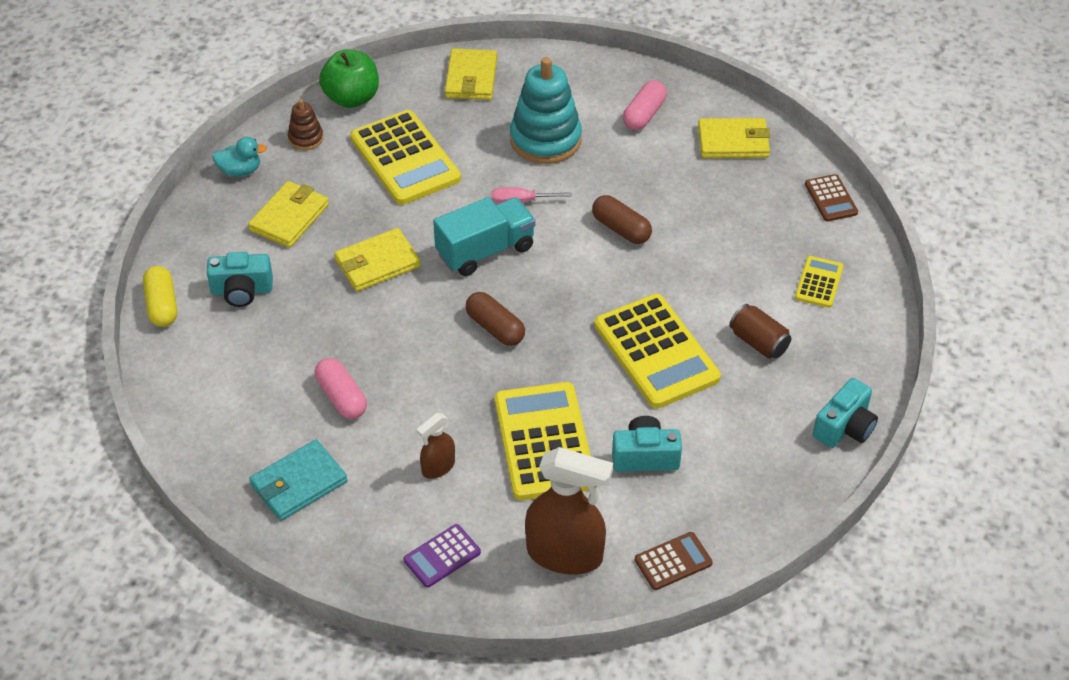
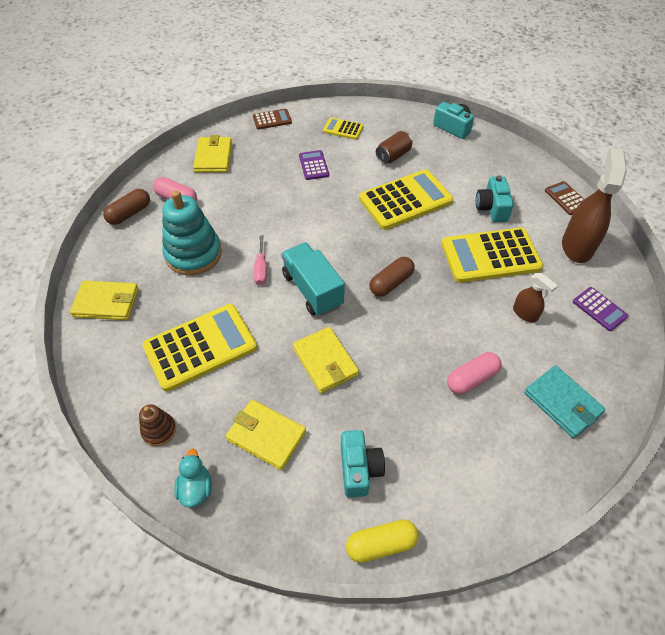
camera: 90 degrees left, 5 degrees up
(352, 98) = (110, 394): green apple -> none
(621, 229) = (293, 214): brown capsule -> brown capsule (130, 213)
(725, 248) = (313, 165): none -> purple calculator

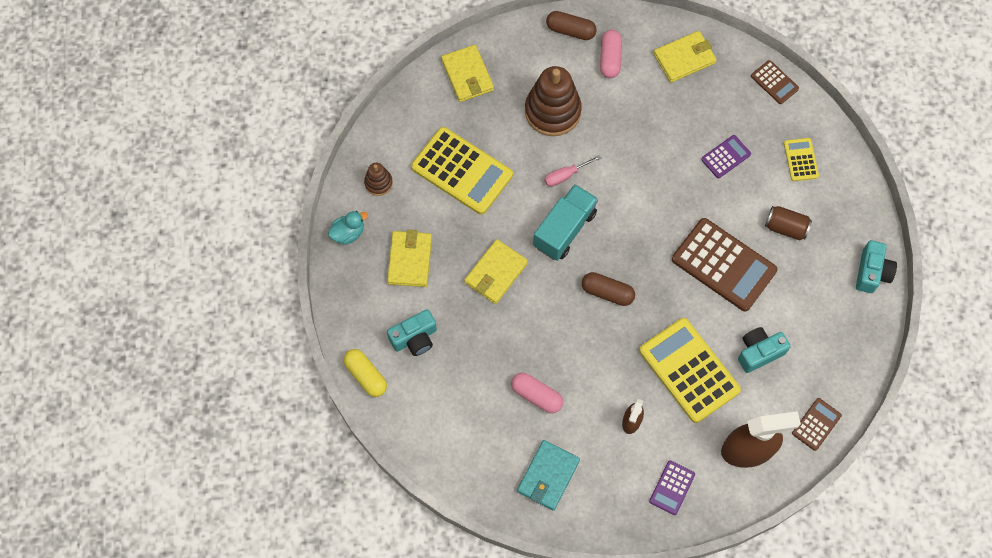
camera: 65 degrees right, 15 degrees up
(193, 254) = (552, 111): turquoise stacking toy -> brown stacking toy
(405, 200) = (724, 265): yellow calculator -> brown calculator

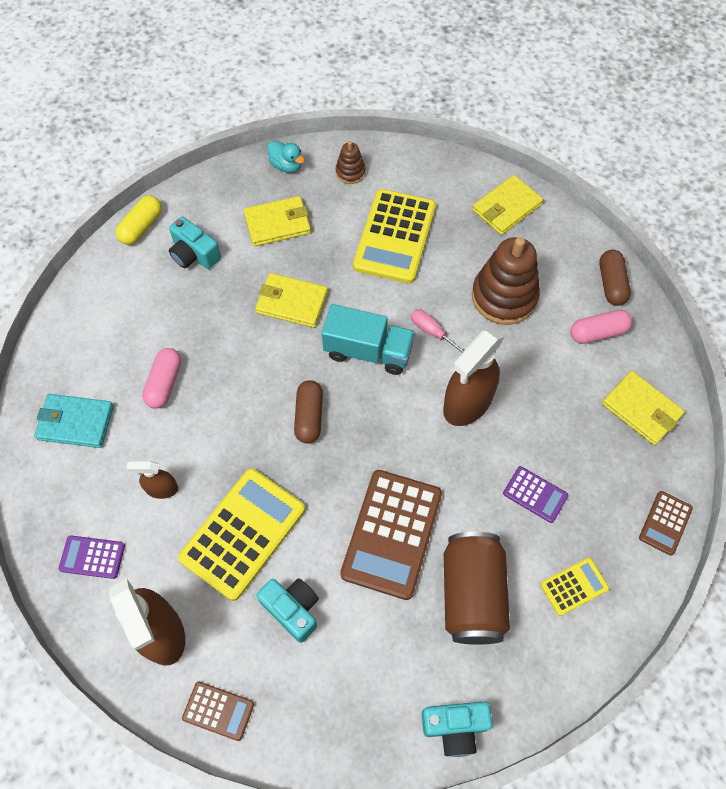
camera: 70 degrees right, 5 degrees down
(636, 174) = (467, 403): none -> brown spray bottle
(785, 228) = (472, 594): brown can -> brown can, size x1.79

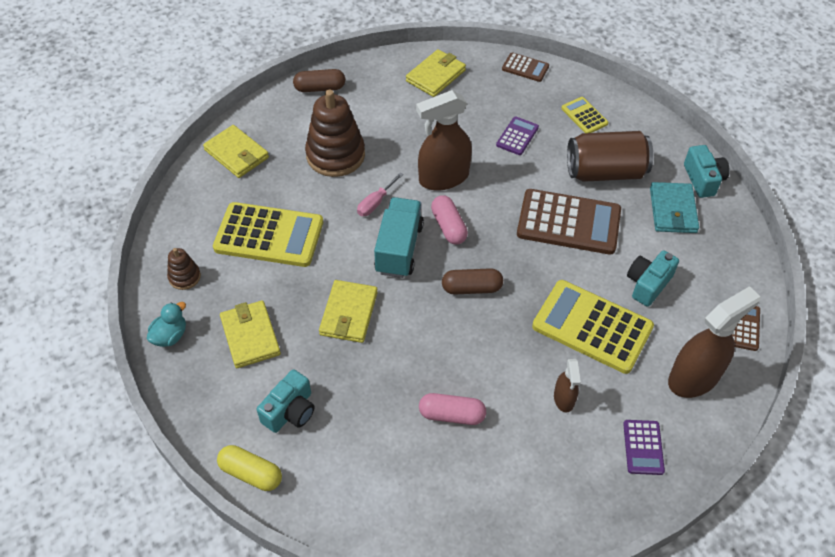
camera: 95 degrees left, 10 degrees down
(75, 423) = (508, 493): turquoise wallet -> turquoise wallet (673, 210)
(467, 403) = (443, 178): brown spray bottle -> brown spray bottle turned 120 degrees clockwise
(598, 333) = (368, 97): pink capsule -> pink capsule (448, 226)

